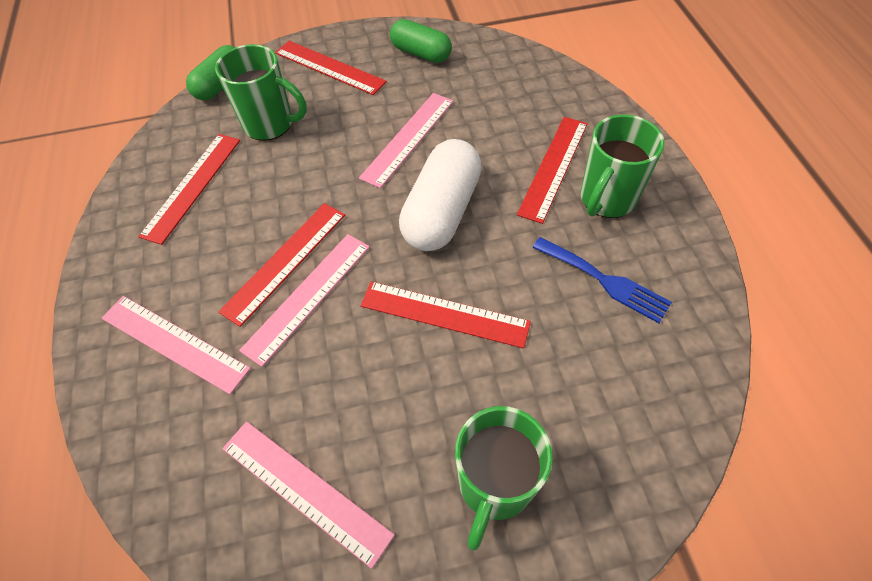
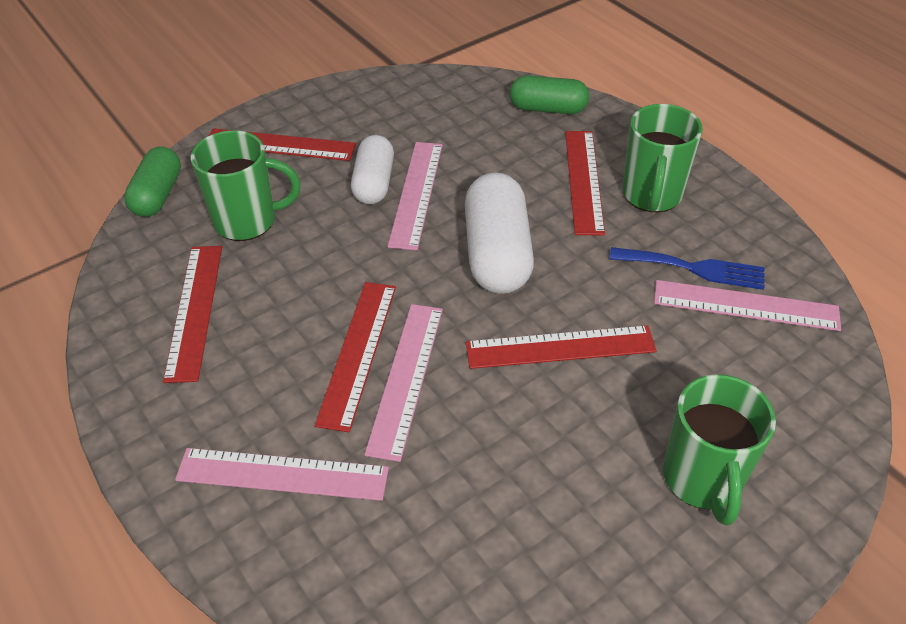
camera: 25 degrees left, 10 degrees down
(305, 490) = (523, 557): pink ruler -> pink ruler (745, 305)
(380, 119) = (374, 183): none -> white capsule
(421, 53) = (376, 106): green capsule -> green capsule (548, 108)

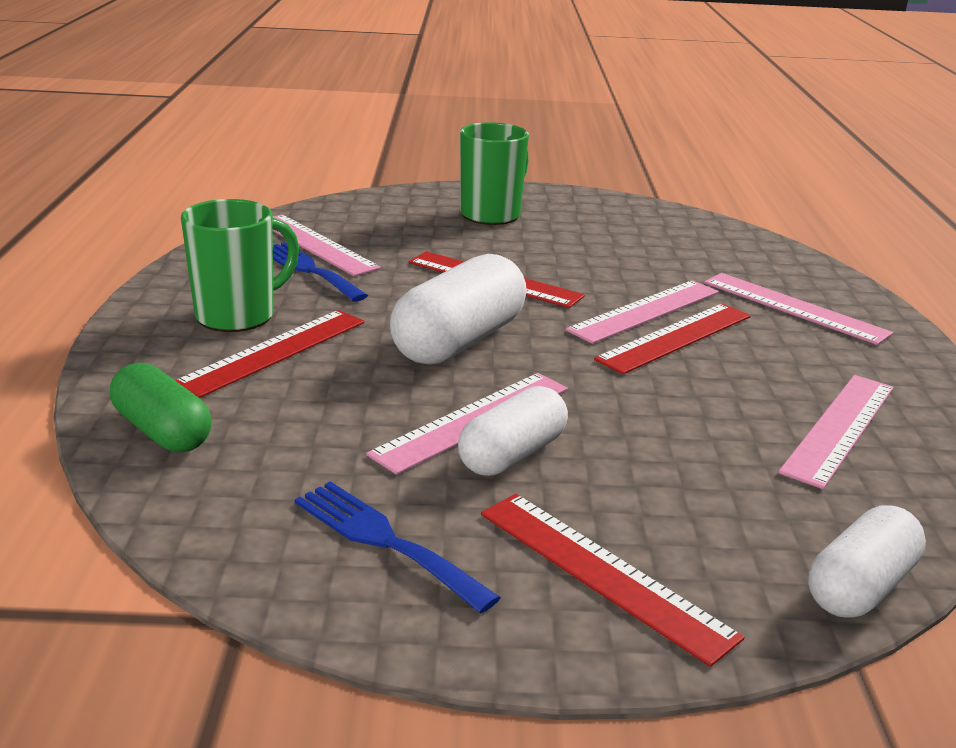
camera: 145 degrees left, 20 degrees down
(157, 195) = (860, 587): green capsule -> white capsule
(195, 310) = (839, 428): red ruler -> pink ruler
(247, 221) = (725, 487): green mug -> none
(383, 113) = (385, 541): none -> blue fork

